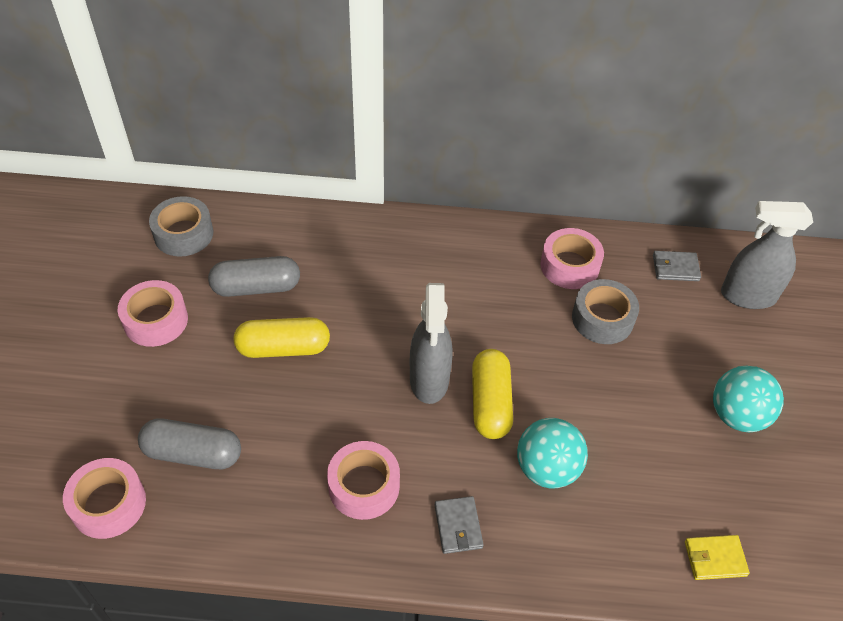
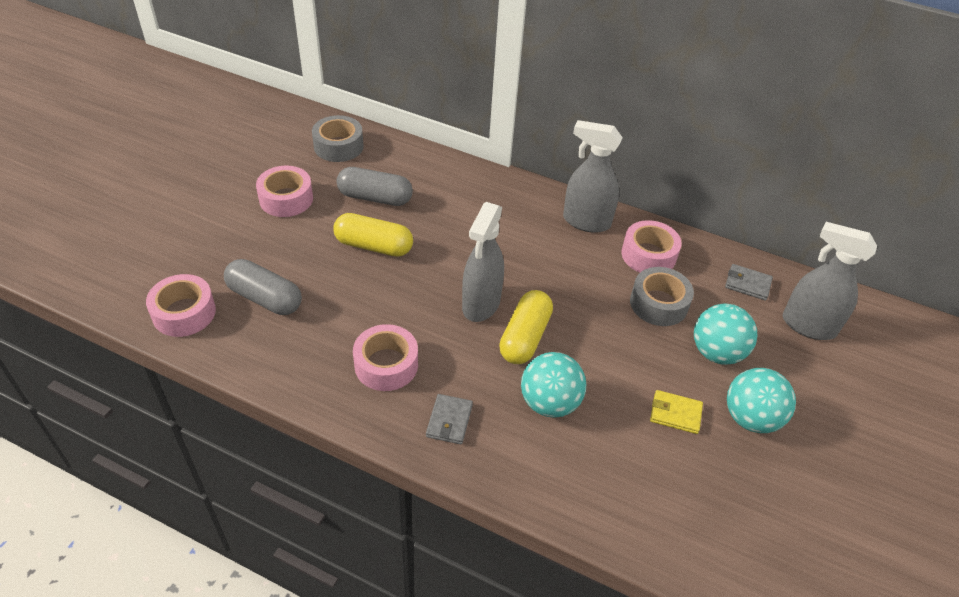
camera: 20 degrees right, 5 degrees down
(492, 246) = (586, 221): none -> grey spray bottle
(678, 355) = (716, 352): none -> turquoise ball
(715, 558) = (671, 527): yellow wallet -> yellow wallet (675, 413)

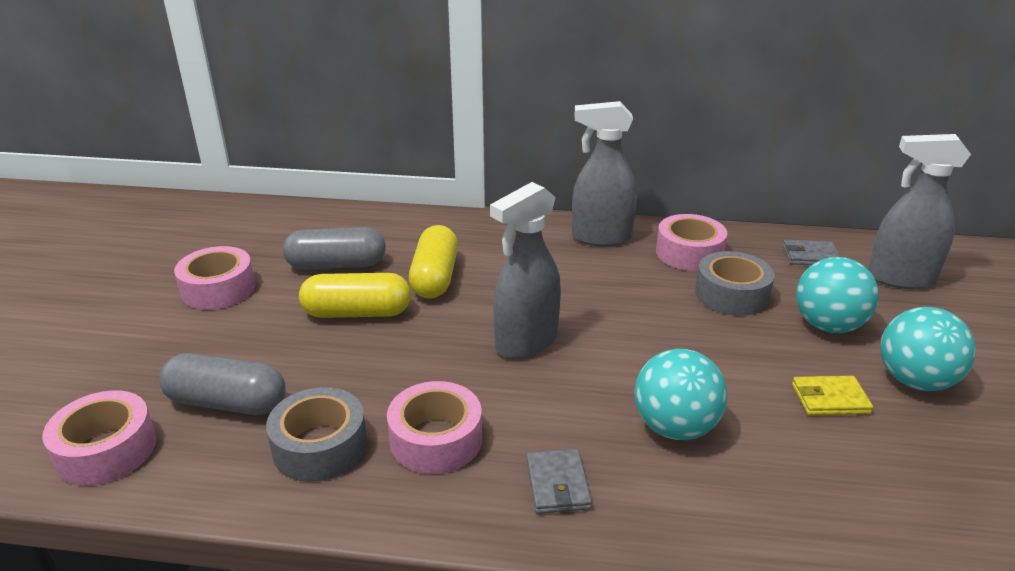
camera: 15 degrees left, 15 degrees down
(338, 146) = (268, 226): grey tape -> grey tape (320, 446)
(481, 304) = (526, 342): grey spray bottle -> grey spray bottle turned 45 degrees clockwise
(525, 337) = (600, 364): yellow capsule -> yellow capsule (435, 277)

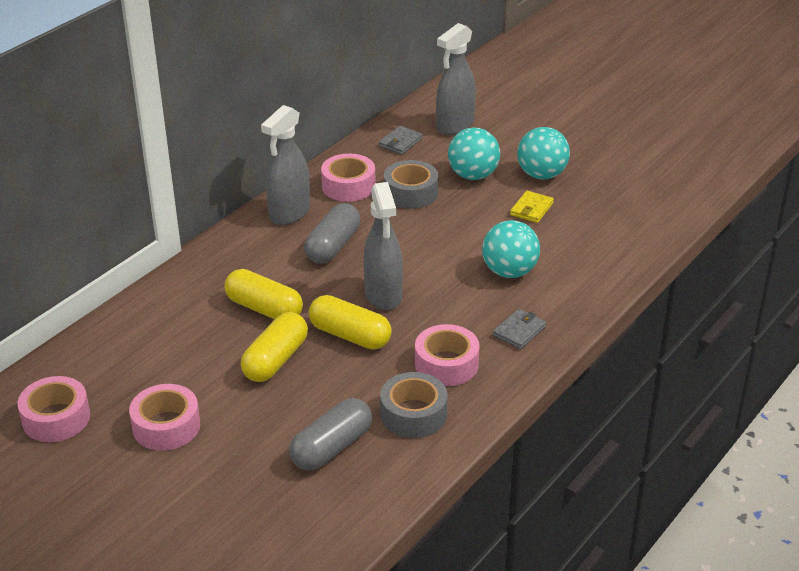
camera: 60 degrees left, 5 degrees up
(106, 450) = (336, 514): pink tape -> pink tape (56, 418)
(337, 265) = (194, 353): grey capsule -> grey capsule (333, 246)
(434, 345) = (350, 336): none -> yellow capsule
(557, 484) = (519, 331): grey wallet -> grey wallet turned 75 degrees counterclockwise

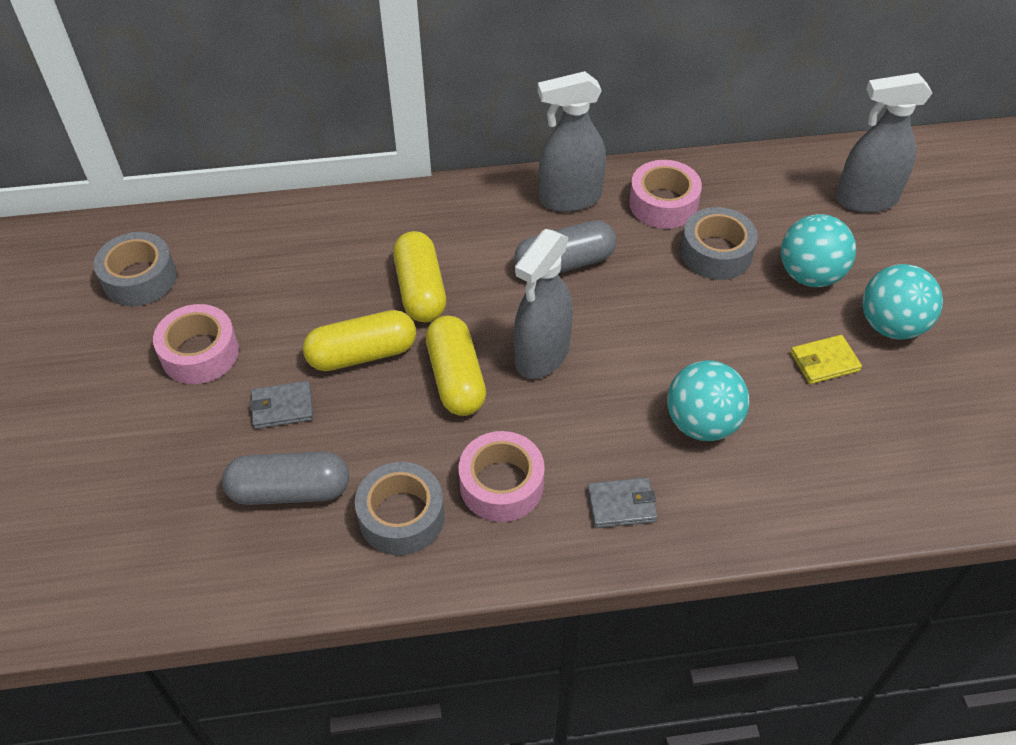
camera: 45 degrees right, 15 degrees up
(56, 418) = (140, 278): pink tape -> grey tape
(400, 142) = (780, 185): grey wallet -> grey wallet (282, 407)

